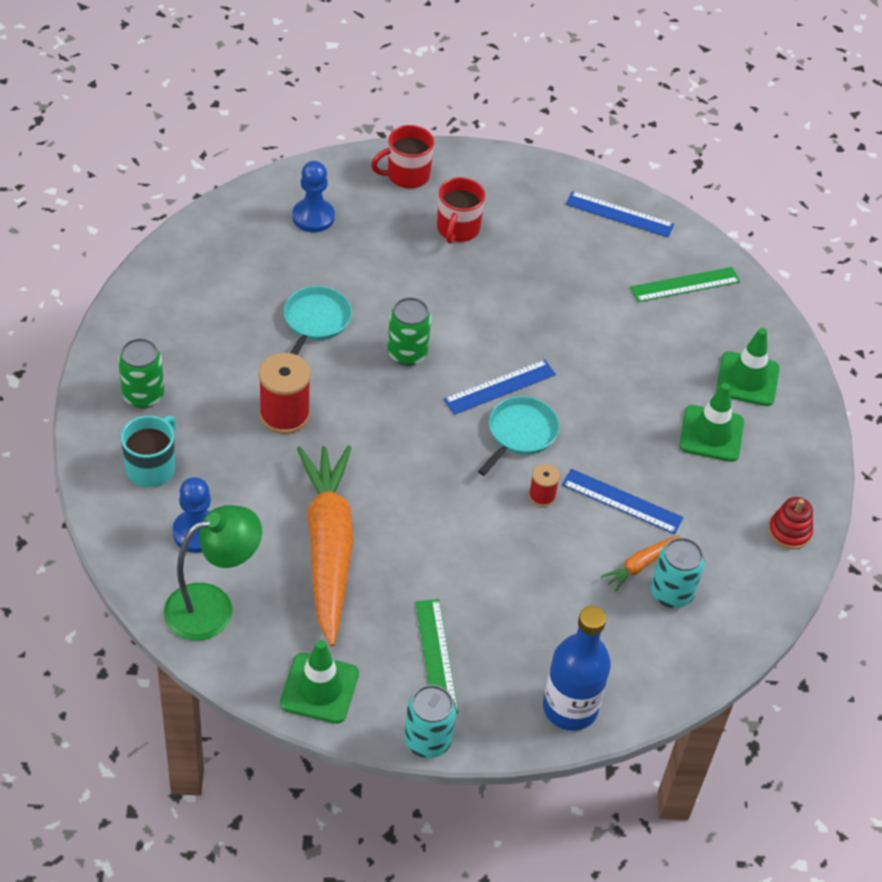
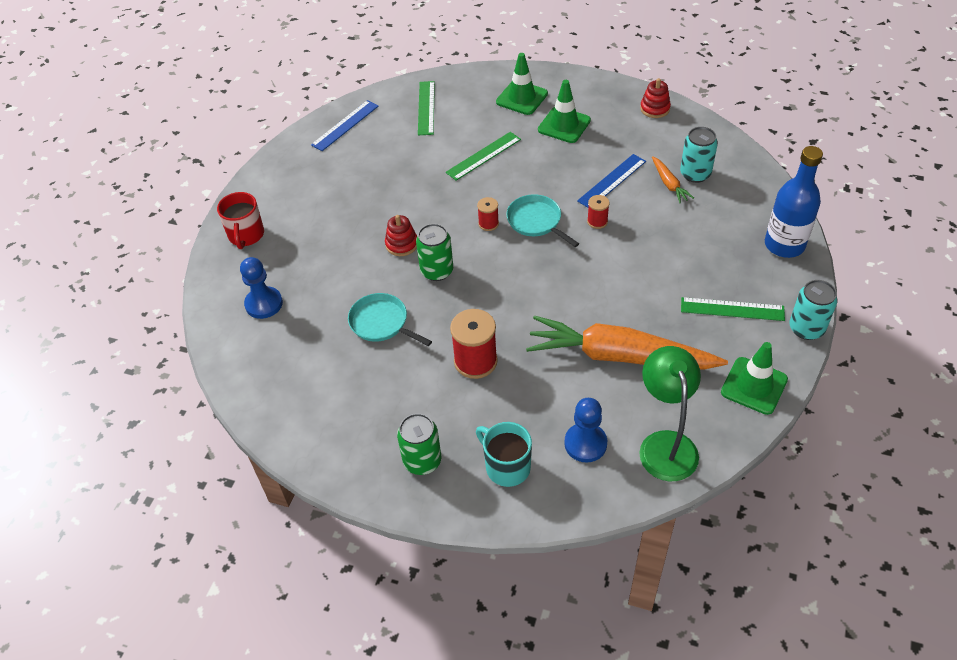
camera: 65 degrees left, 0 degrees up
(438, 313) = (402, 244): none -> red stacking toy
(457, 229) = (319, 216): red mug -> none
(500, 387) = (488, 224): blue ruler -> red spool
(618, 360) = (483, 156): none -> green ruler

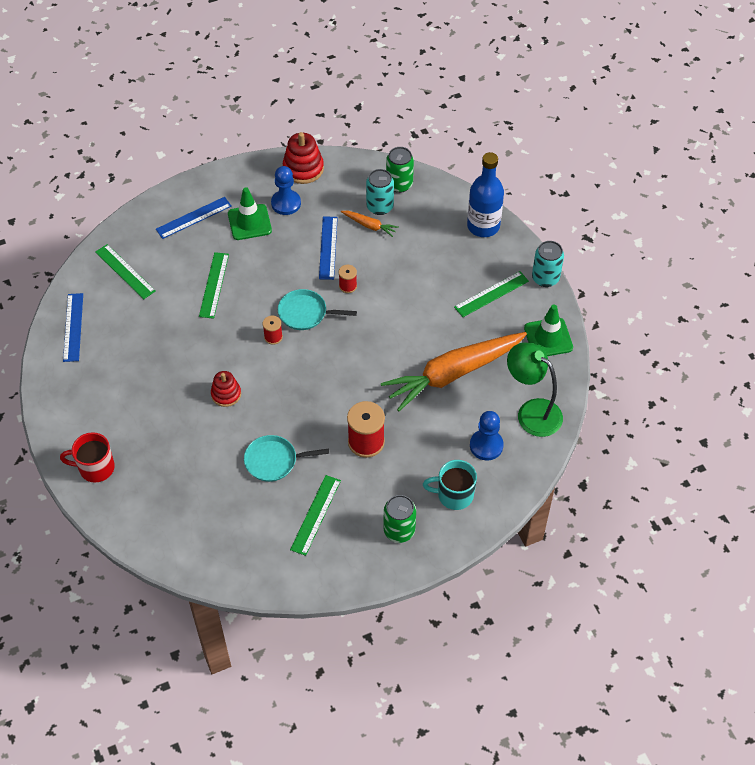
camera: 45 degrees left, 5 degrees up
(246, 235) = (95, 468): red mug -> red mug turned 135 degrees clockwise
(264, 304) = (171, 508): blue pawn -> blue pawn (286, 203)
(366, 392) = (316, 515): none -> green ruler
(437, 271) = (273, 397): green can -> green can (399, 184)
(522, 98) = (193, 218): green traffic cone -> blue ruler
(655, 109) = (303, 169): red stacking toy -> red stacking toy, size x1.52

